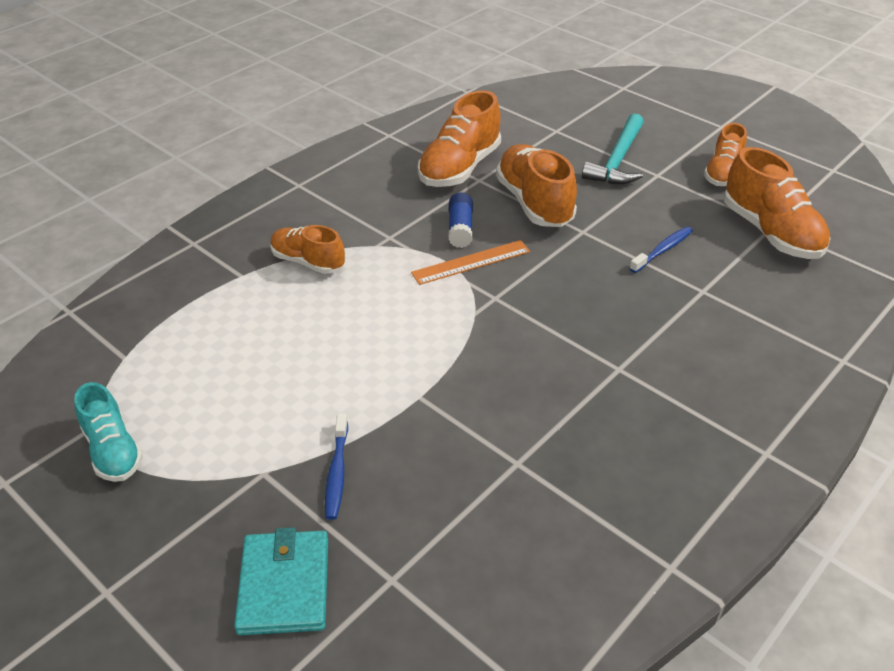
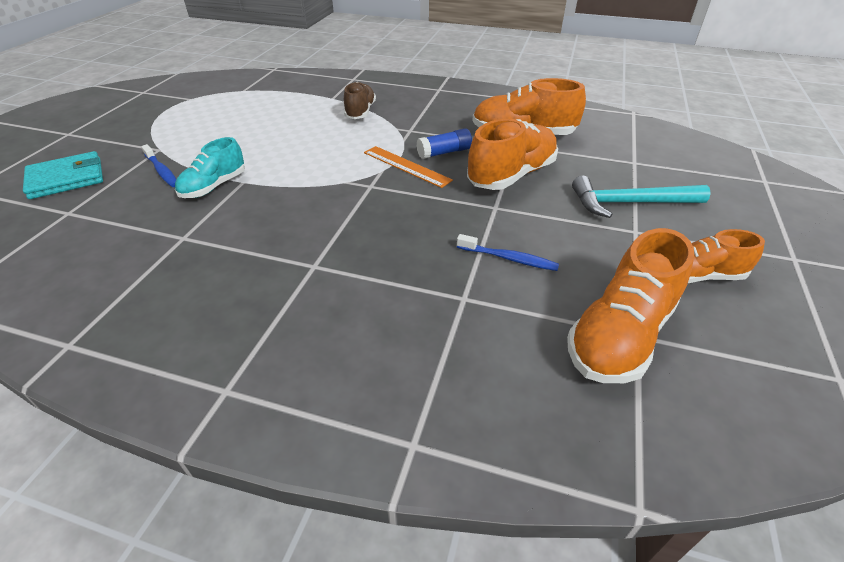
camera: 65 degrees right, 0 degrees up
(113, 450) = (169, 107): turquoise shoe -> turquoise shoe (214, 186)
(308, 262) = (360, 112): orange shoe -> brown shoe
(337, 472) = (162, 171): blue toothbrush -> blue toothbrush turned 105 degrees counterclockwise

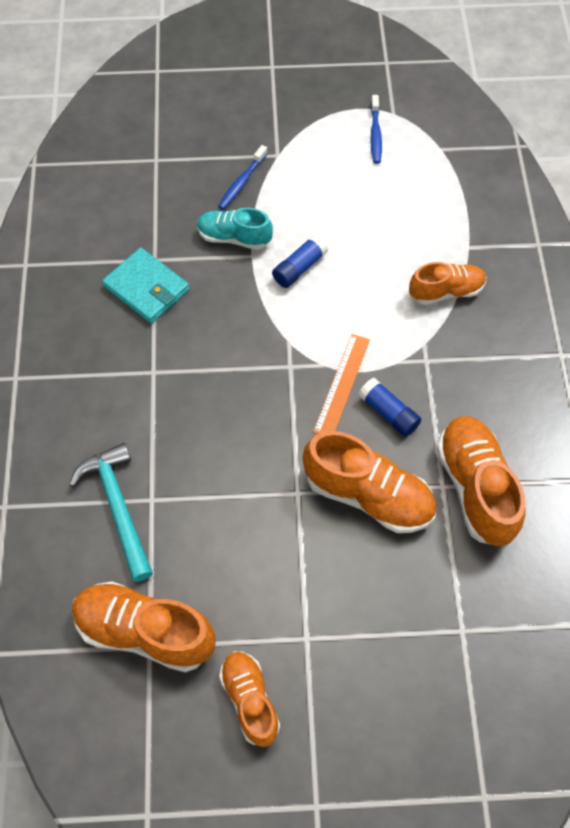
camera: 70 degrees right, 20 degrees up
(66, 178) = (201, 122): turquoise wallet -> turquoise wallet (146, 288)
(280, 162) = (299, 268): none -> blue glue stick
(360, 112) = (446, 291): brown shoe -> orange shoe
(509, 258) = (217, 524): blue toothbrush -> blue toothbrush (375, 134)
(629, 203) = (360, 629): turquoise hammer -> turquoise hammer (118, 506)

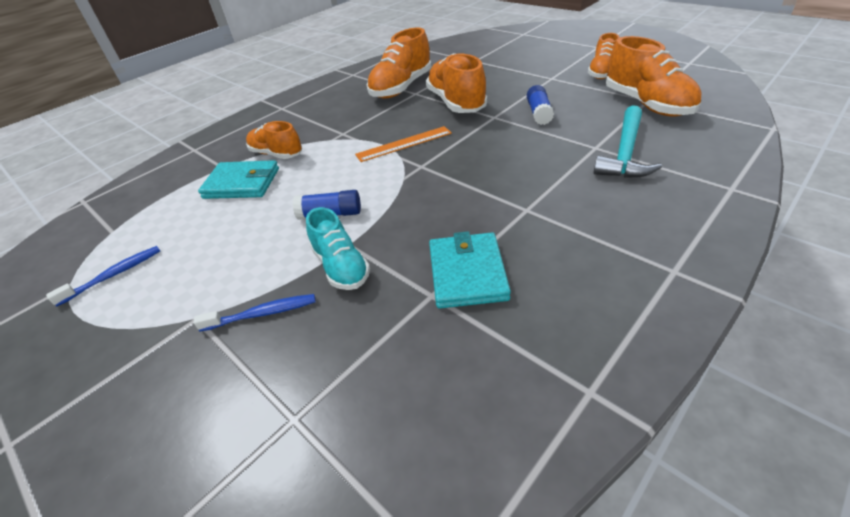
camera: 130 degrees left, 20 degrees down
(388, 413) = (398, 123): blue glue stick -> blue glue stick (539, 113)
(420, 244) = (242, 183): none -> turquoise wallet

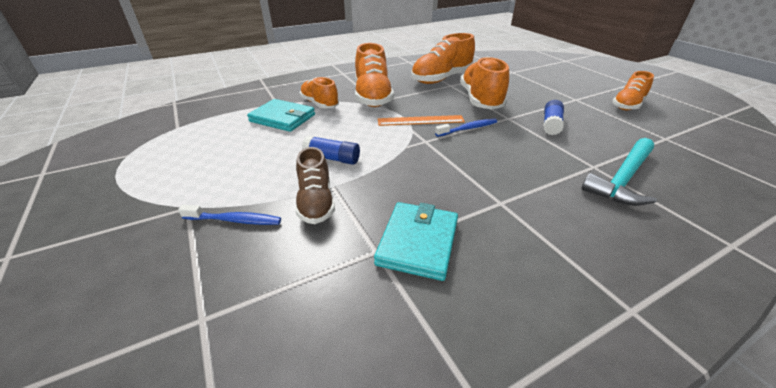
camera: 15 degrees right, 5 degrees down
(114, 275) = (157, 158): blue toothbrush -> blue toothbrush (468, 129)
(341, 266) = (316, 202): turquoise shoe -> brown shoe
(647, 104) = (663, 142): orange shoe -> orange shoe (372, 97)

